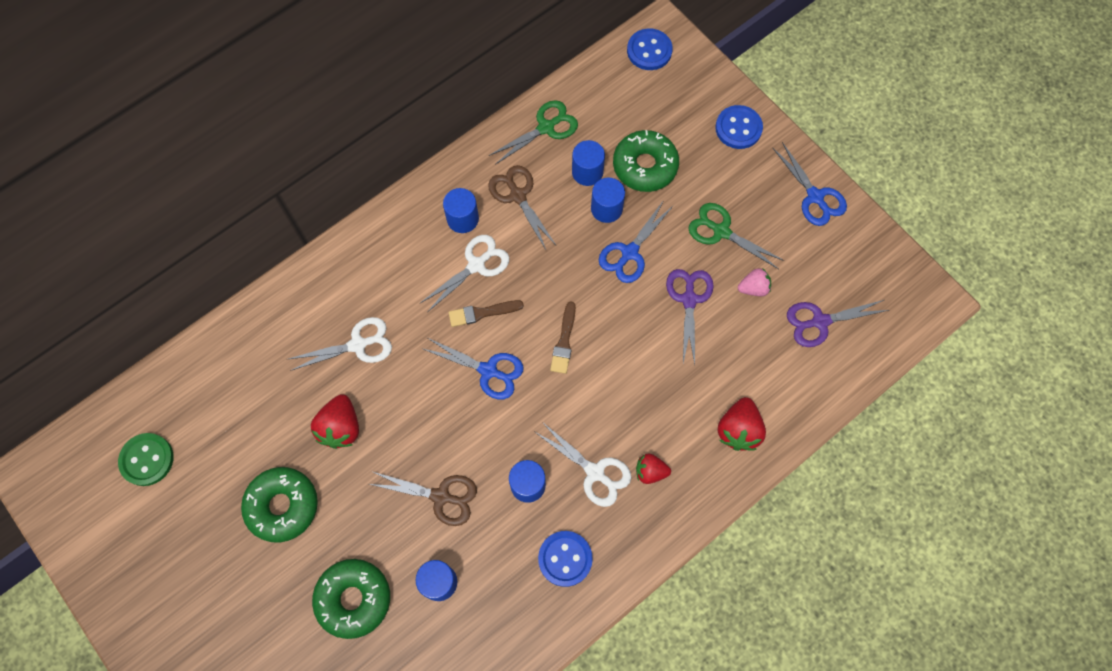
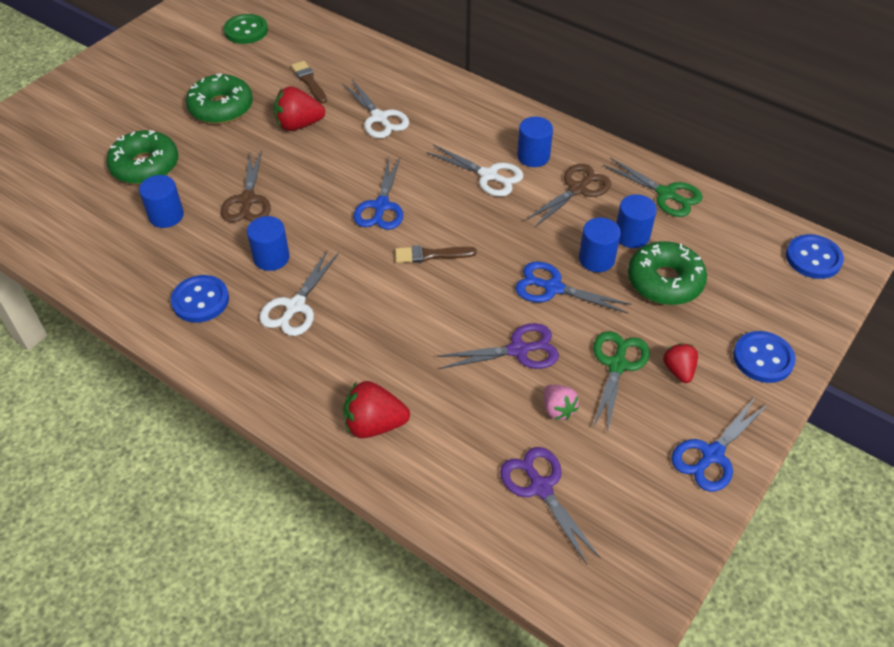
camera: 75 degrees right, 20 degrees down
(482, 313) = (440, 190): brown brush -> brown brush (309, 81)
(650, 471) = (306, 352): red strawberry -> red strawberry (678, 370)

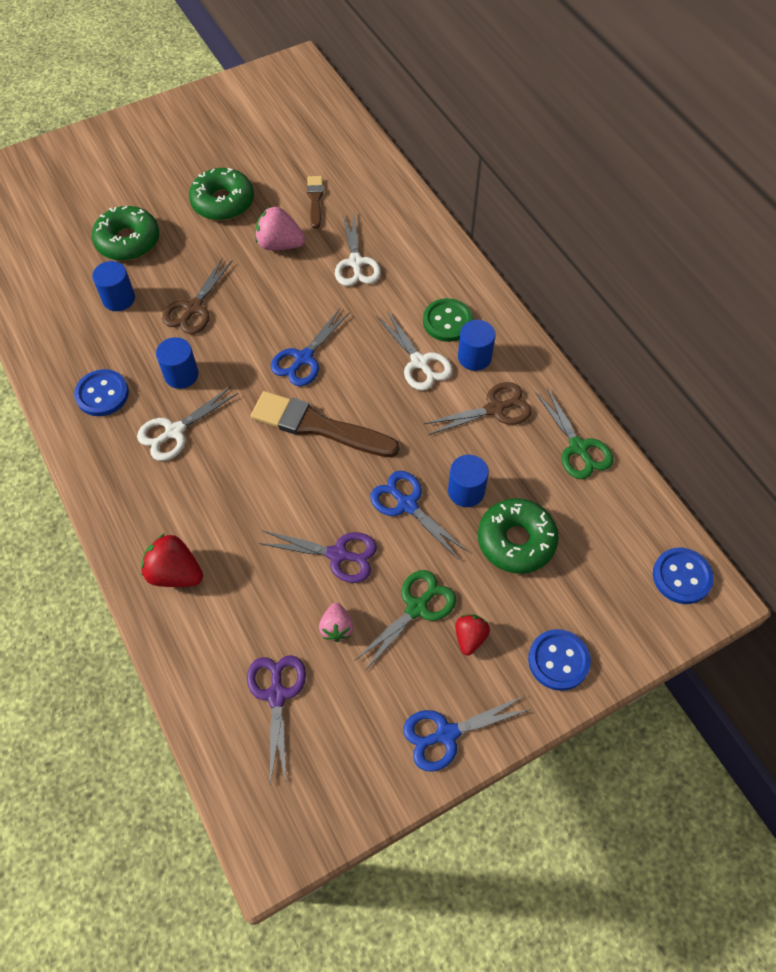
camera: 25 degrees right, 10 degrees up
(246, 31) = (289, 124): green button -> green button (447, 321)
(299, 125) = (280, 244): red strawberry -> pink strawberry
(431, 255) = (318, 426): brown brush -> brown brush, size x1.90
(632, 236) = (515, 480): blue cylinder -> none

